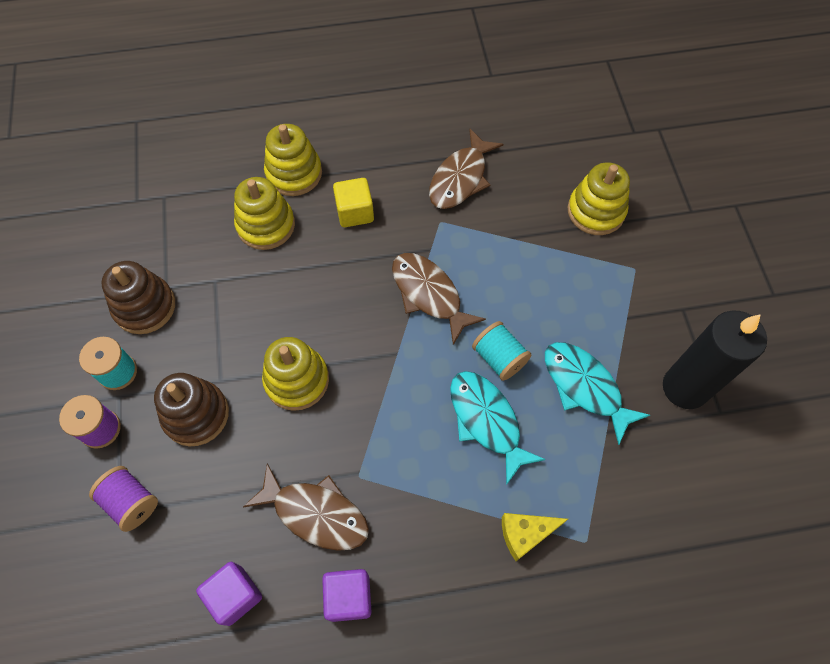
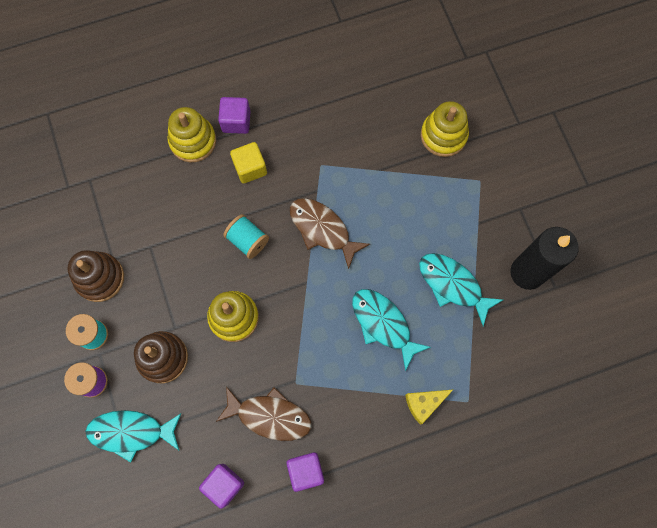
camera: 10 degrees left, 10 degrees up
(131, 502) = (131, 432): purple spool -> turquoise fish
(266, 225) = (180, 191): yellow stacking toy -> none
(349, 160) = (236, 121): none -> purple cube
(460, 178) = (330, 123): brown fish -> none
(499, 358) = (385, 273): turquoise spool -> turquoise spool (247, 240)

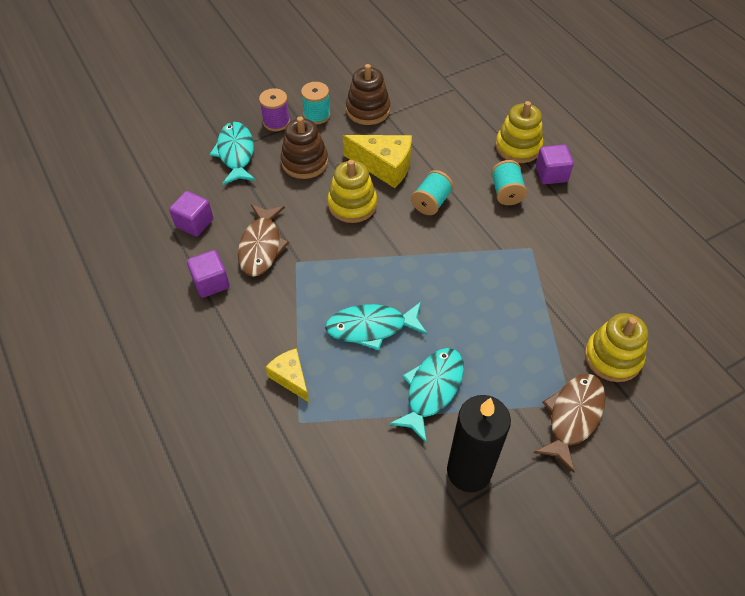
camera: 80 degrees right, 20 degrees down
(188, 276) = (384, 166): none -> yellow cheese
(250, 168) = (506, 192): yellow cube -> turquoise spool
(322, 229) = (460, 259): brown fish -> brown fish (572, 417)
(383, 324) = (371, 327): turquoise fish -> turquoise fish turned 135 degrees counterclockwise

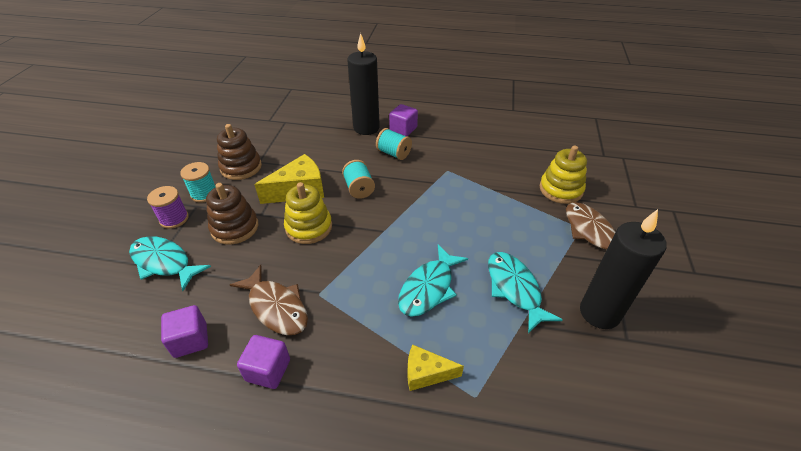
camera: 50 degrees left, 10 degrees down
(518, 147) = (366, 128): yellow stacking toy -> black candle

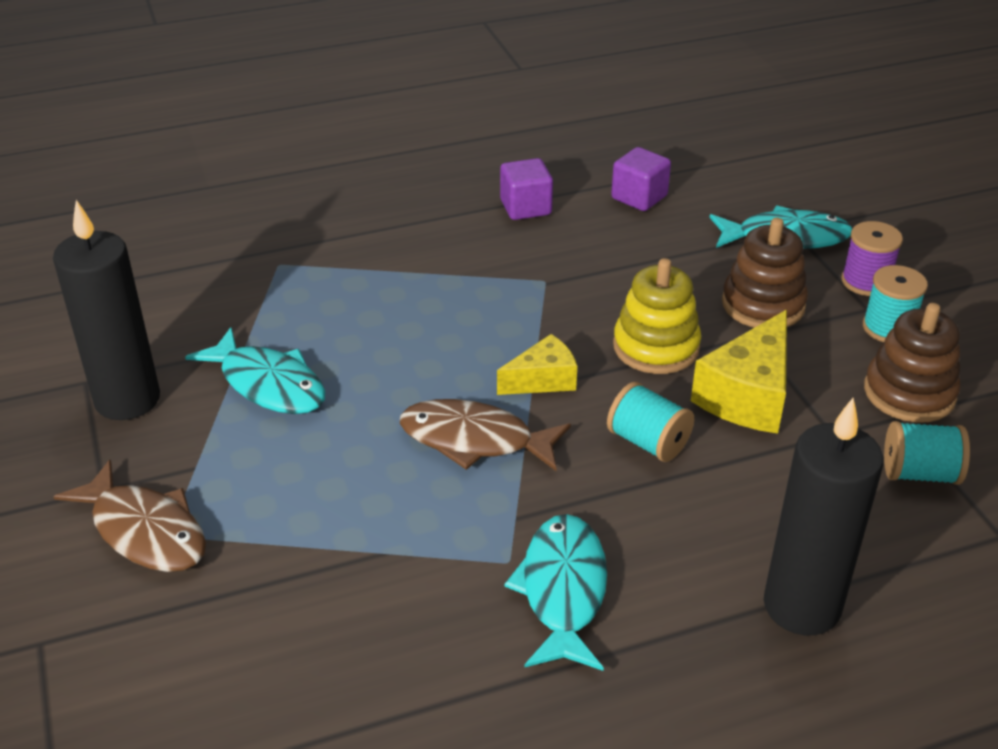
camera: 150 degrees right, 5 degrees down
(276, 307) = (582, 251): brown fish -> brown fish (474, 440)
(393, 153) = (662, 555): turquoise spool -> turquoise spool (919, 473)
(403, 129) = (710, 645): purple cube -> none
(426, 373) = (346, 262): yellow cheese -> yellow cheese (543, 380)
(429, 288) = (399, 339): turquoise fish -> turquoise fish (562, 590)
(560, 189) = (225, 617): yellow stacking toy -> none

